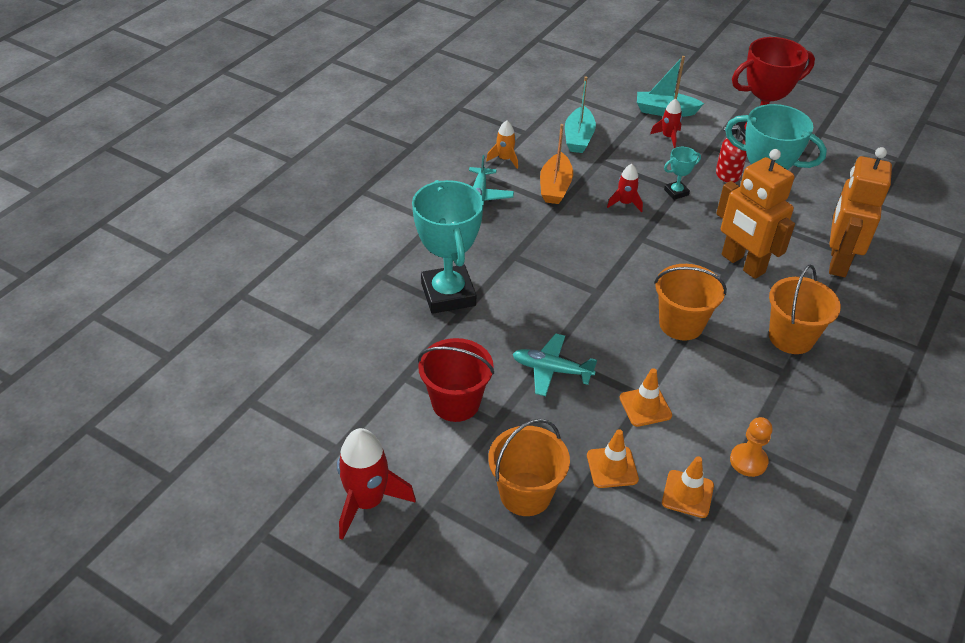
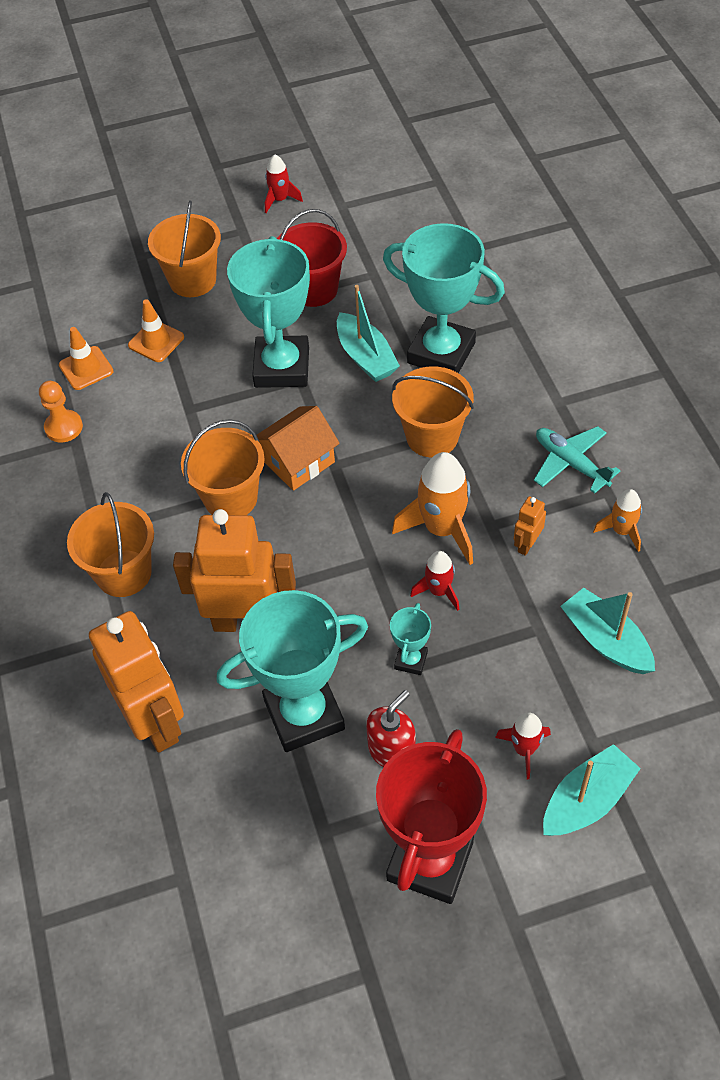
camera: 135 degrees right, 10 degrees up
(367, 502) = (280, 200): red rocket -> red rocket, size x0.56
(493, 330) = (366, 357): none -> turquoise boat
(524, 261) = (432, 437): none -> orange bucket
(551, 370) = (282, 367): turquoise plane -> turquoise trophy
(555, 187) = (527, 544): orange boat -> orange robot
(585, 222) = (442, 529): none -> orange rocket
(616, 310) = (298, 461): none -> orange house
(645, 406) = (181, 402): orange traffic cone -> none

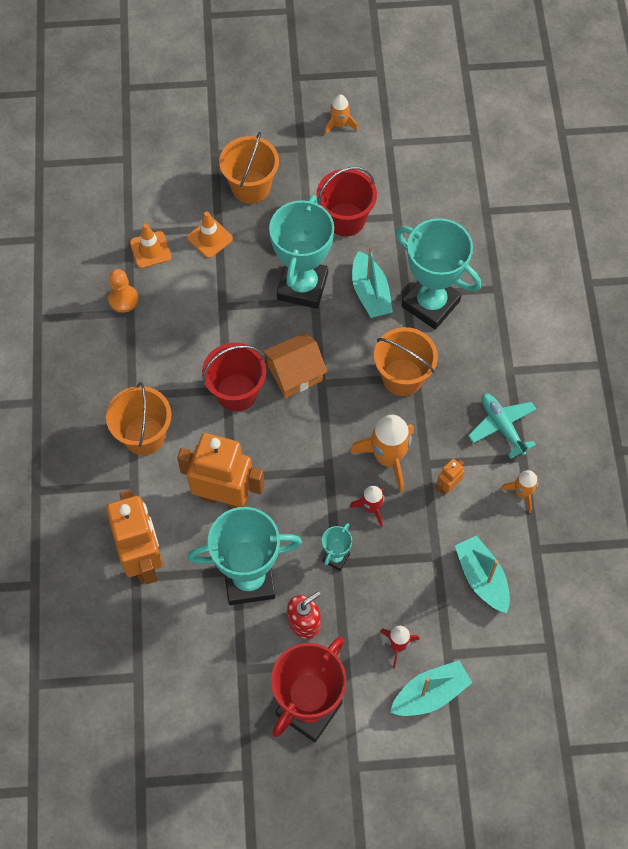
camera: 10 degrees right, 10 degrees up
(230, 498) = (236, 392): orange bucket -> red bucket
(280, 200) = (339, 124): red rocket -> orange rocket

